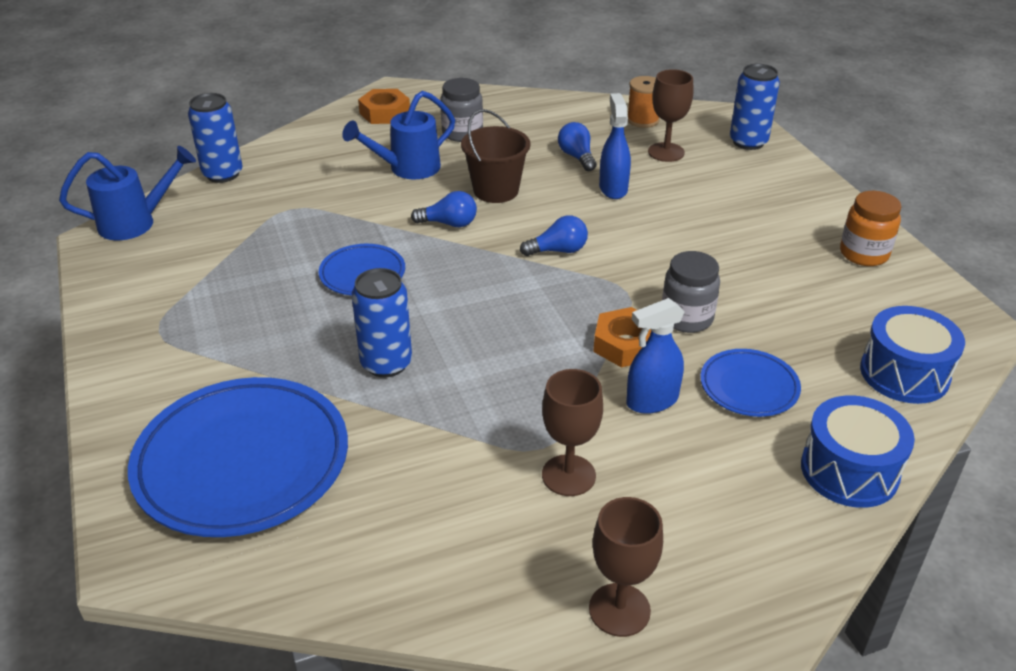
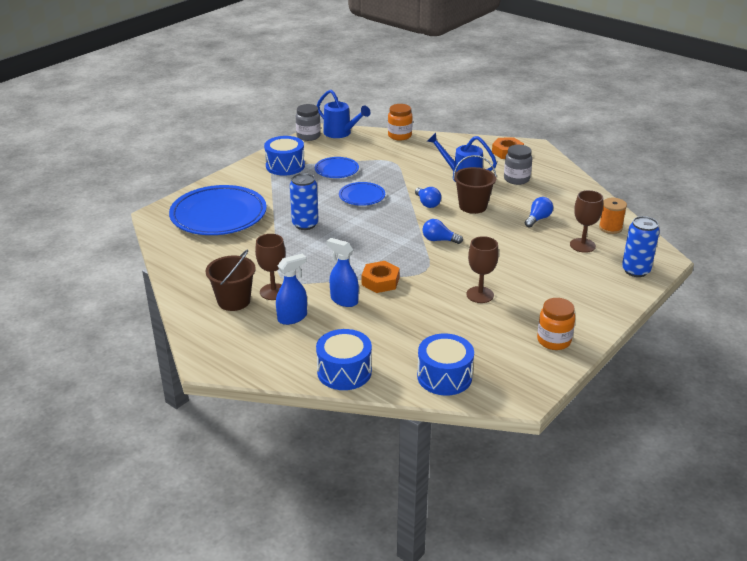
camera: 60 degrees right, 5 degrees down
(164, 318) = (285, 166): none -> blue drum
(222, 174) = (399, 136): blue can -> orange jar
(558, 250) = (439, 240): blue light bulb -> blue light bulb turned 150 degrees clockwise
(561, 539) = (234, 301): none -> brown bucket
(613, 188) = (519, 239): blue spray bottle -> blue spray bottle (292, 317)
(619, 610) = (205, 326): brown goblet -> brown goblet (480, 295)
(686, 318) = (421, 294): grey jar -> grey jar (308, 136)
(749, 387) = (382, 326): blue plate -> blue plate (336, 170)

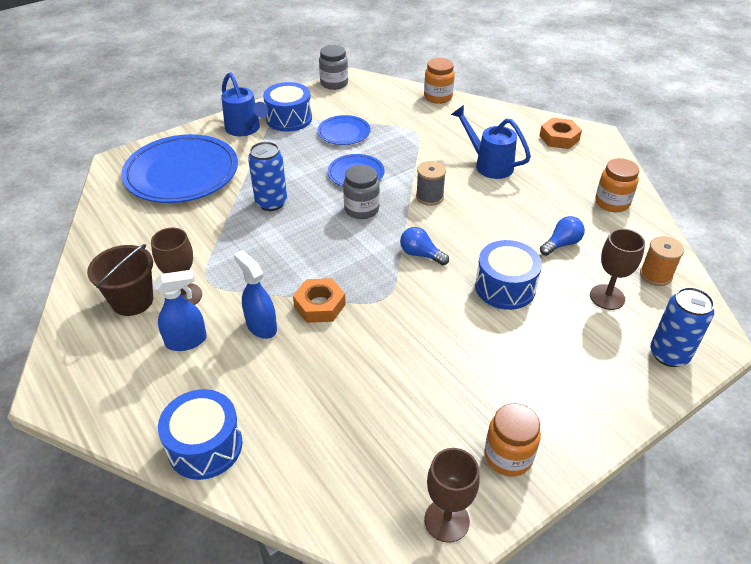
camera: 15 degrees right, 10 degrees up
(340, 133) = (372, 85): blue watering can -> blue watering can (245, 129)
(427, 203) = (429, 197): blue light bulb -> grey spool
(444, 377) = (330, 487): blue drum -> blue drum (505, 287)
(473, 206) = (484, 210): brown bucket -> none
(480, 295) = (437, 353): brown goblet -> brown goblet (446, 520)
(516, 179) = (556, 179): grey jar -> grey jar (361, 209)
(563, 189) = (612, 203): none -> orange jar

